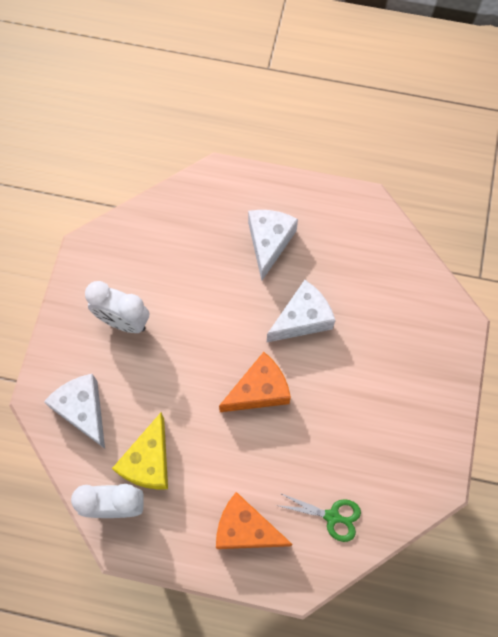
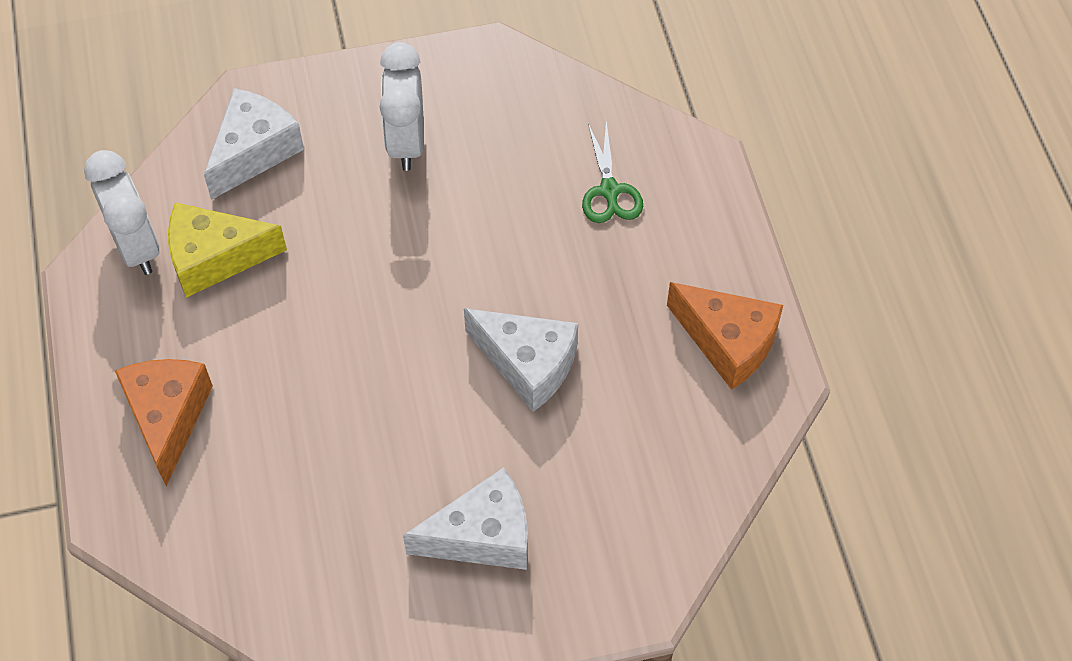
camera: 65 degrees right, 10 degrees down
(259, 390) = (384, 352): orange cheese -> orange cheese (728, 342)
(269, 243) = (630, 270): white cheese -> white cheese (483, 536)
(332, 516) = (232, 525): green scissors -> green scissors (609, 190)

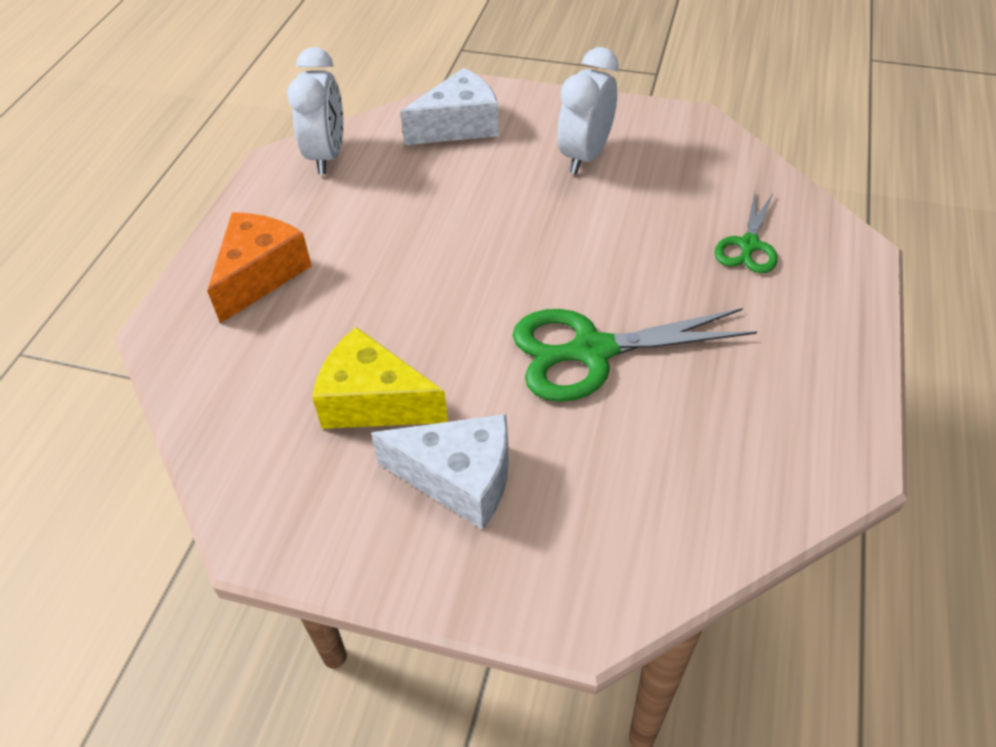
camera: 30 degrees right, 10 degrees down
(215, 258) = (379, 182): yellow cheese -> yellow cheese (374, 401)
(528, 364) = (592, 351): white cheese -> green scissors
(728, 342) = (808, 408): orange cheese -> none

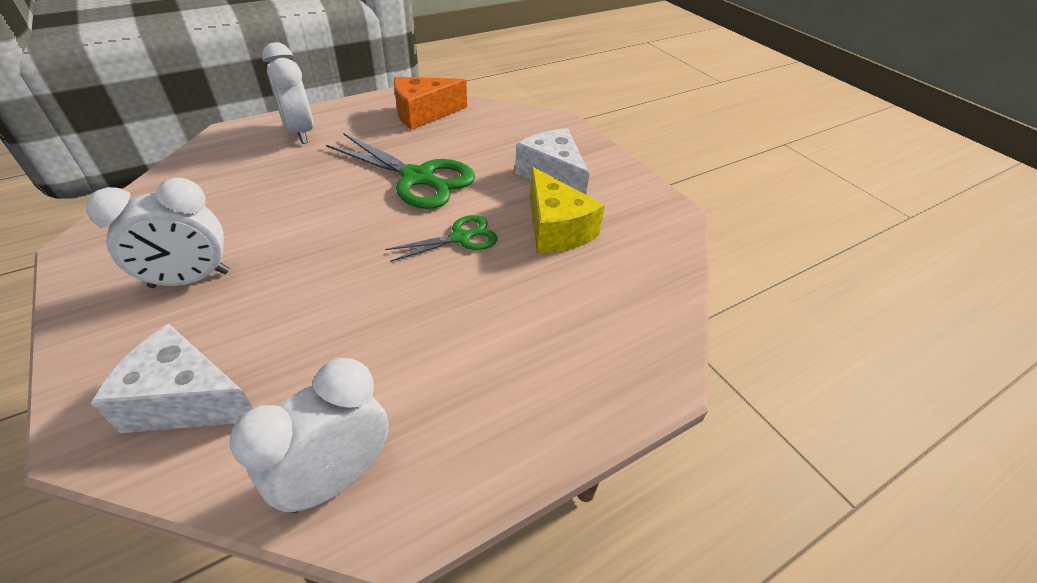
camera: 140 degrees left, 5 degrees down
(260, 275) = (544, 369): orange cheese -> orange cheese (423, 114)
(748, 245) = (256, 165): green scissors -> green scissors (460, 238)
(805, 306) = (300, 132): none -> white clock

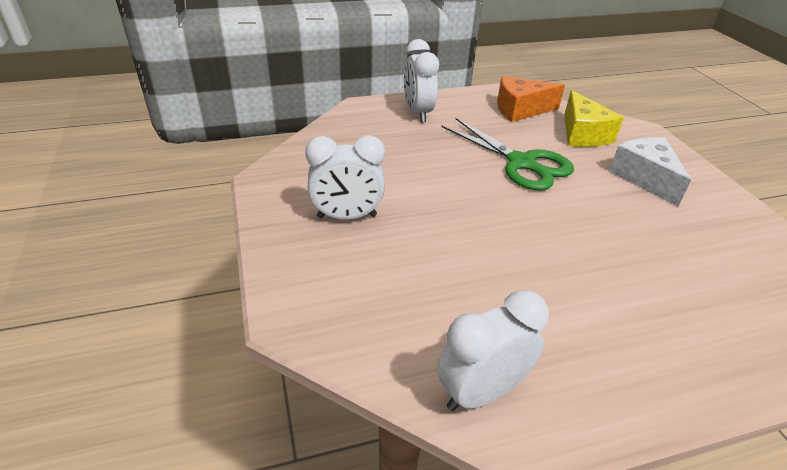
camera: 15 degrees right, 5 degrees down
(187, 400) = (356, 307): white cheese -> none
(460, 238) = (565, 219): green scissors -> none
(556, 229) = (652, 225): yellow cheese -> yellow cheese (582, 134)

